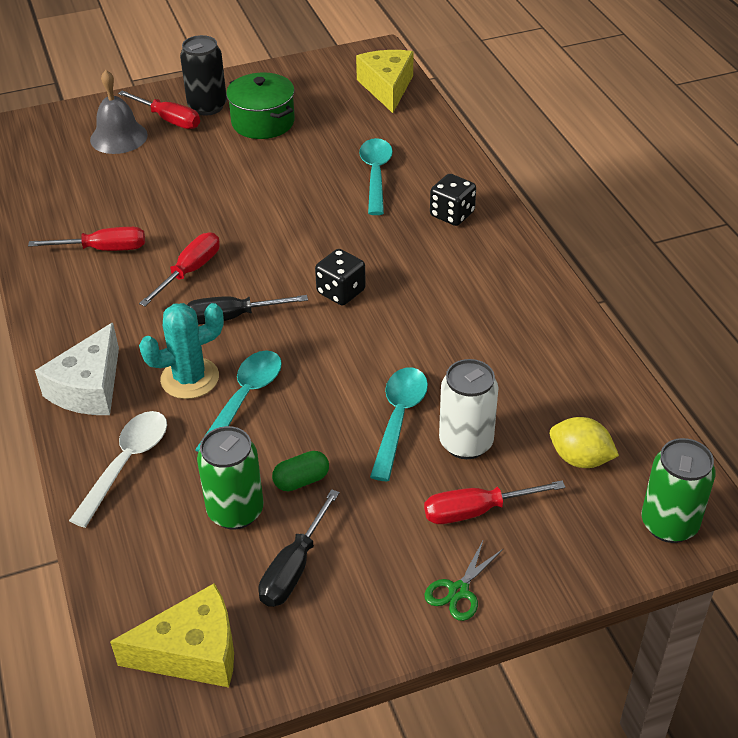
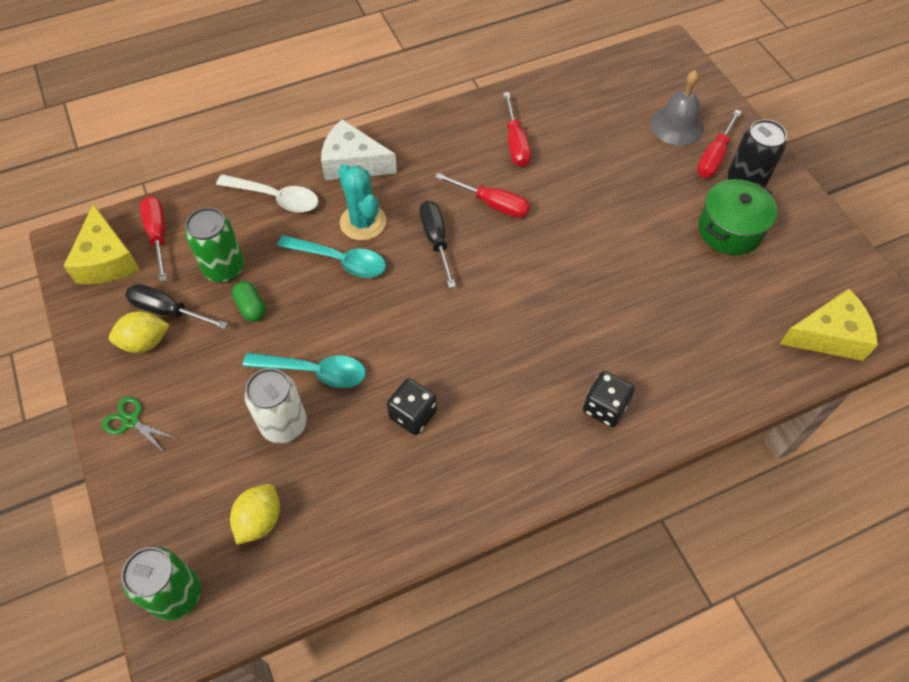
camera: 85 degrees right, 15 degrees up
(341, 292) = (474, 317): black dice -> black dice (413, 415)
(341, 588) = (145, 342): none -> yellow lemon
(375, 175) = (660, 334): turquoise spoon -> none
(476, 511) = (208, 433): red screwdriver -> red screwdriver (158, 235)

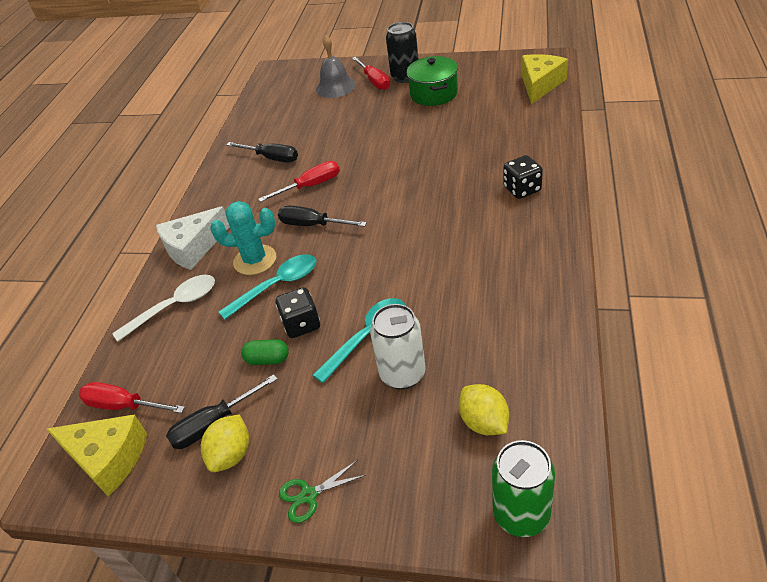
camera: 50 degrees left, 15 degrees down
(224, 269) = (210, 366): green can -> none
(413, 415) = (454, 289): black dice -> black dice (301, 324)
(515, 143) = (271, 158): red screwdriver -> black screwdriver

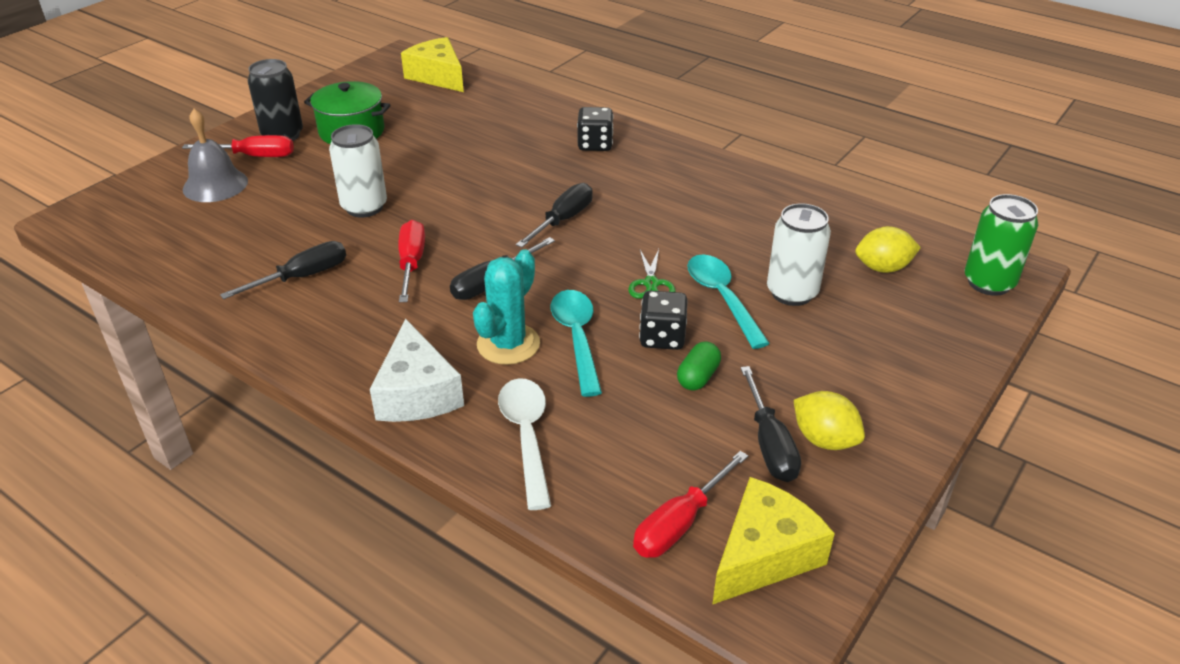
camera: 70 degrees left, 5 degrees down
(308, 495) = (910, 396): green scissors -> green scissors (651, 284)
(355, 141) = (364, 207): none -> white can
(406, 220) = (563, 220): none -> black screwdriver

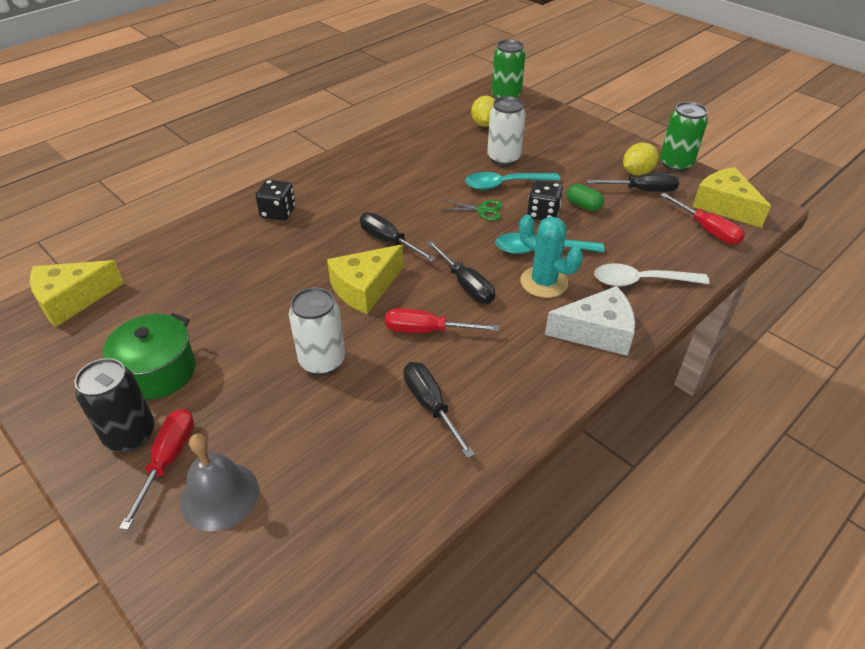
camera: 80 degrees left, 5 degrees up
(476, 216) = (365, 288): none -> yellow cheese
(880, 493) = (675, 164): none -> green can

